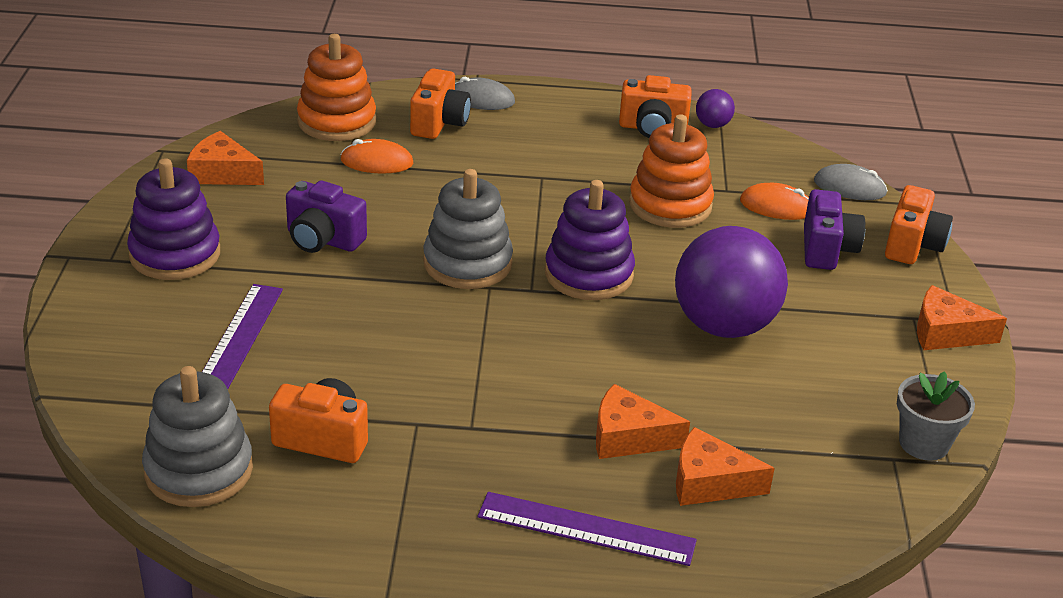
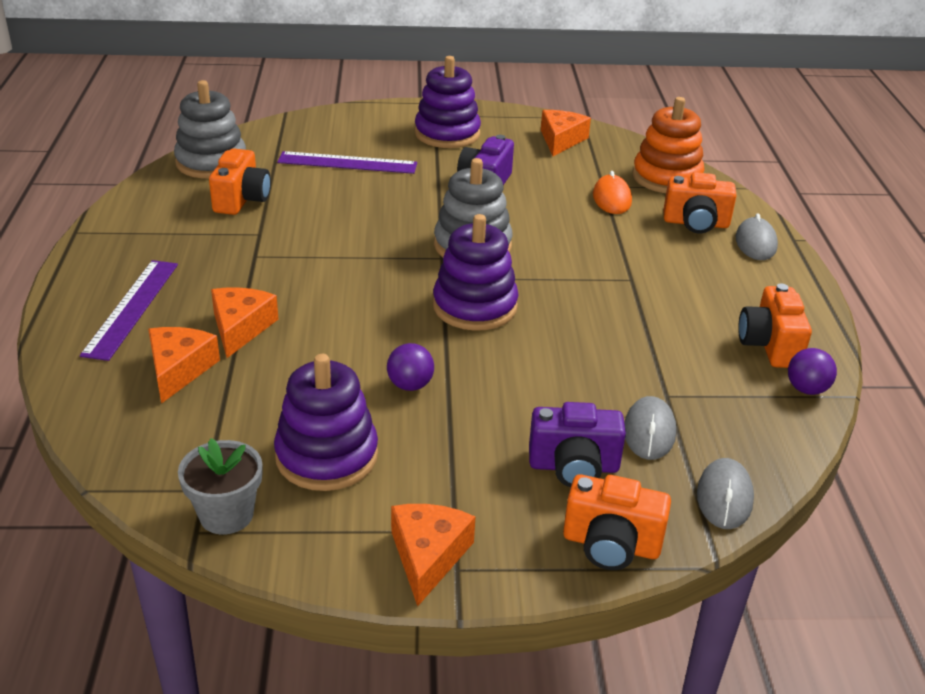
camera: 85 degrees right, 0 degrees up
(670, 205) = (616, 355): orange stacking toy -> none
(724, 325) = (410, 385): purple ball -> purple ball, size x0.42
(776, 206) = (649, 431): orange mouse -> grey mouse
(835, 381) = (326, 456): none -> purple stacking toy

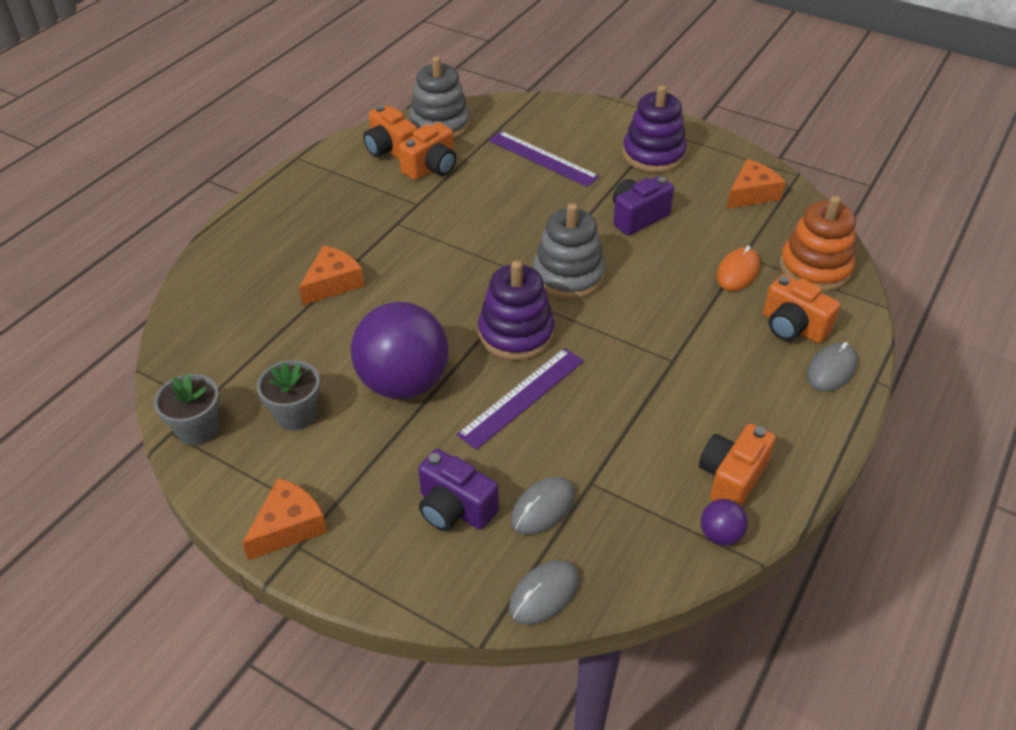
camera: 35 degrees right, 10 degrees up
(132, 308) = (279, 237): purple ruler -> purple ruler (522, 397)
(179, 370) = (265, 301): orange cheese -> none
(326, 456) = (296, 415): purple stacking toy -> grey flower pot
(410, 385) = (403, 383): purple ball -> purple ball, size x2.36
(611, 545) = (418, 586): orange camera -> orange camera (390, 150)

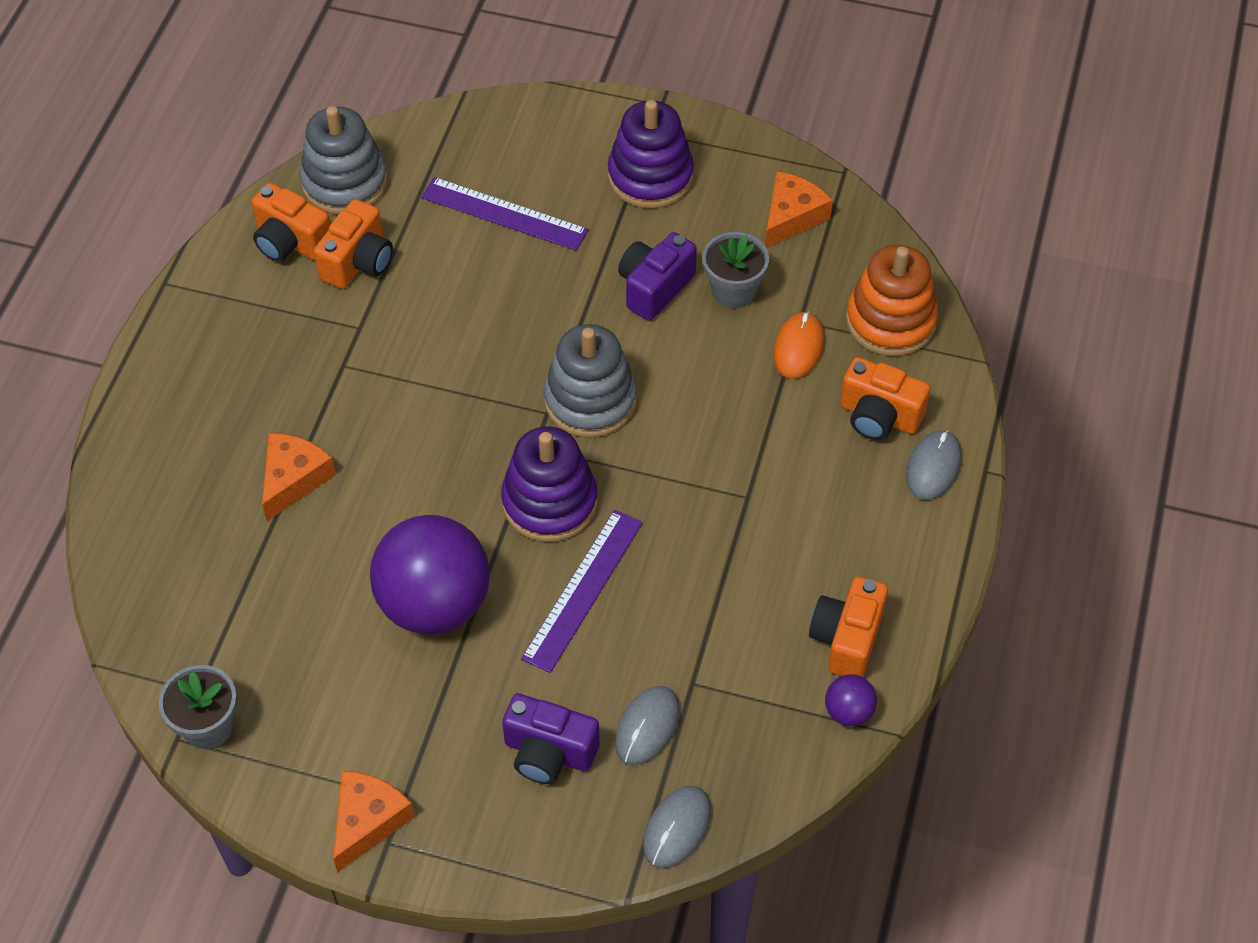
camera: 15 degrees left, 10 degrees up
(296, 415) = (320, 678): grey flower pot -> grey flower pot (733, 291)

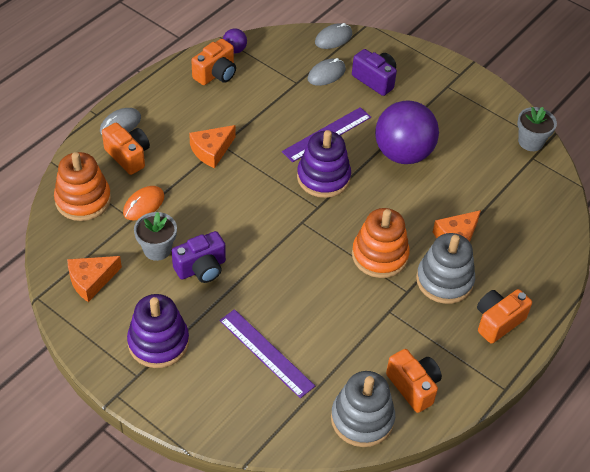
camera: 160 degrees left, 5 degrees down
(358, 262) = (374, 355): orange camera -> orange camera (497, 322)
(367, 821) = (466, 84): orange cheese -> orange cheese (211, 150)
(404, 404) = (379, 255): none -> orange stacking toy
(590, 400) = (275, 219): grey stacking toy -> grey stacking toy (444, 280)

